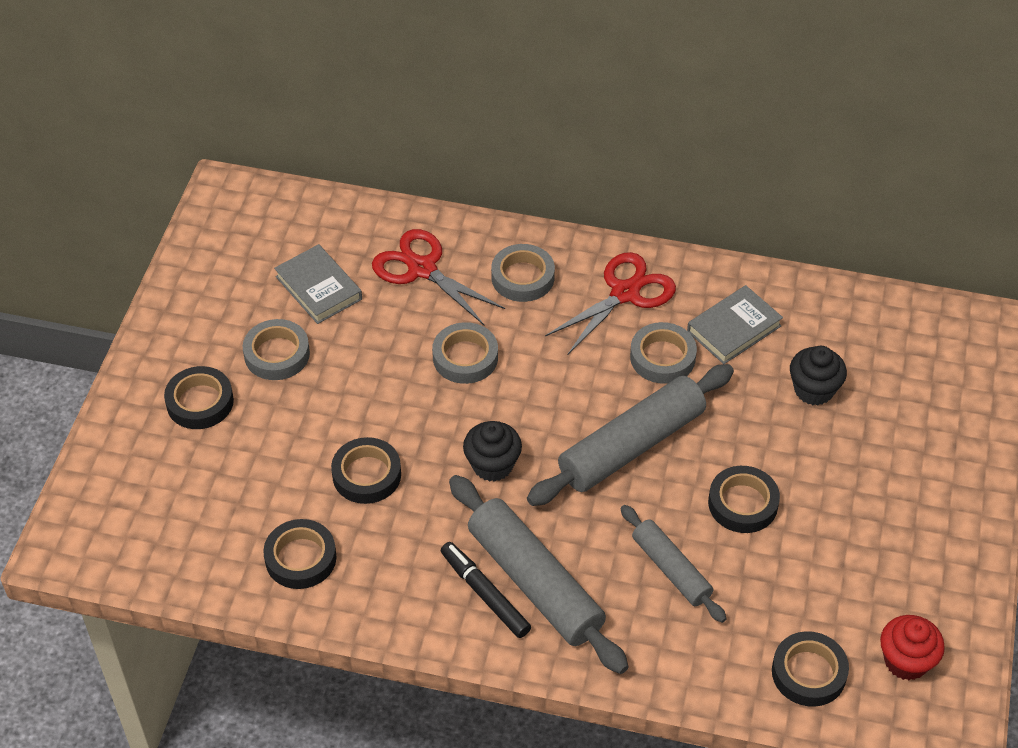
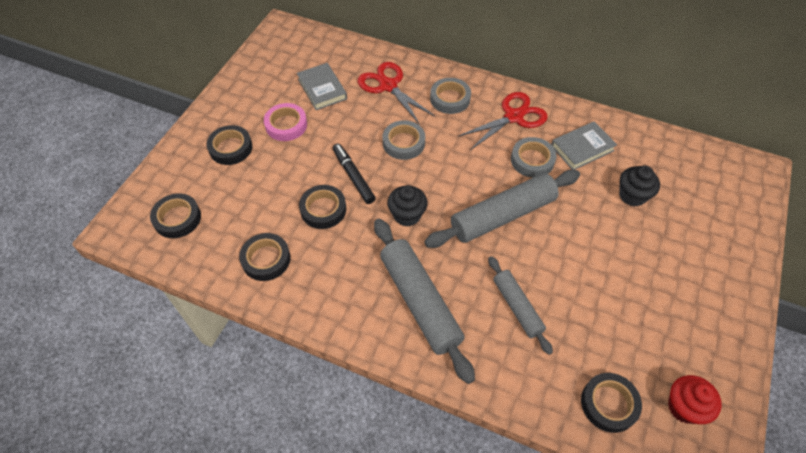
camera: 10 degrees right, 5 degrees up
(277, 354) = (286, 125): grey tape -> pink tape
(485, 594) = (384, 304): black marker -> black marker (353, 176)
(742, 503) = (574, 267): black tape -> black tape (177, 218)

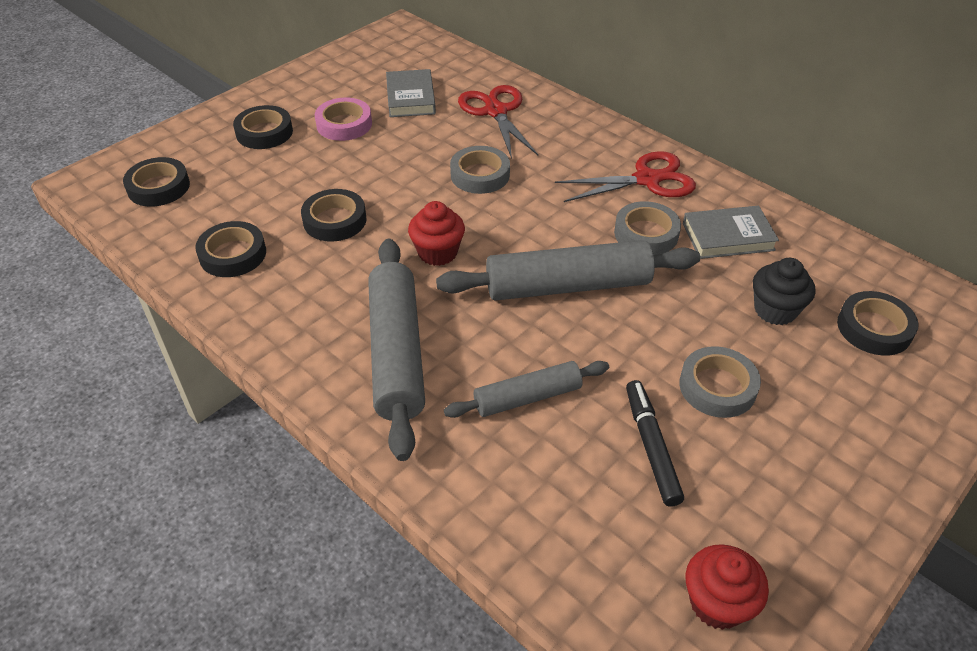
camera: 20 degrees right, 10 degrees down
(353, 176) = (394, 195): black marker -> black marker (651, 446)
(407, 215) = (437, 253): black cupcake -> red cupcake
(450, 99) = (569, 142): grey tape -> grey tape (717, 387)
(517, 307) = (527, 397): grey rolling pin -> grey rolling pin turned 75 degrees clockwise
(609, 404) = (597, 559): black tape -> black tape (874, 328)

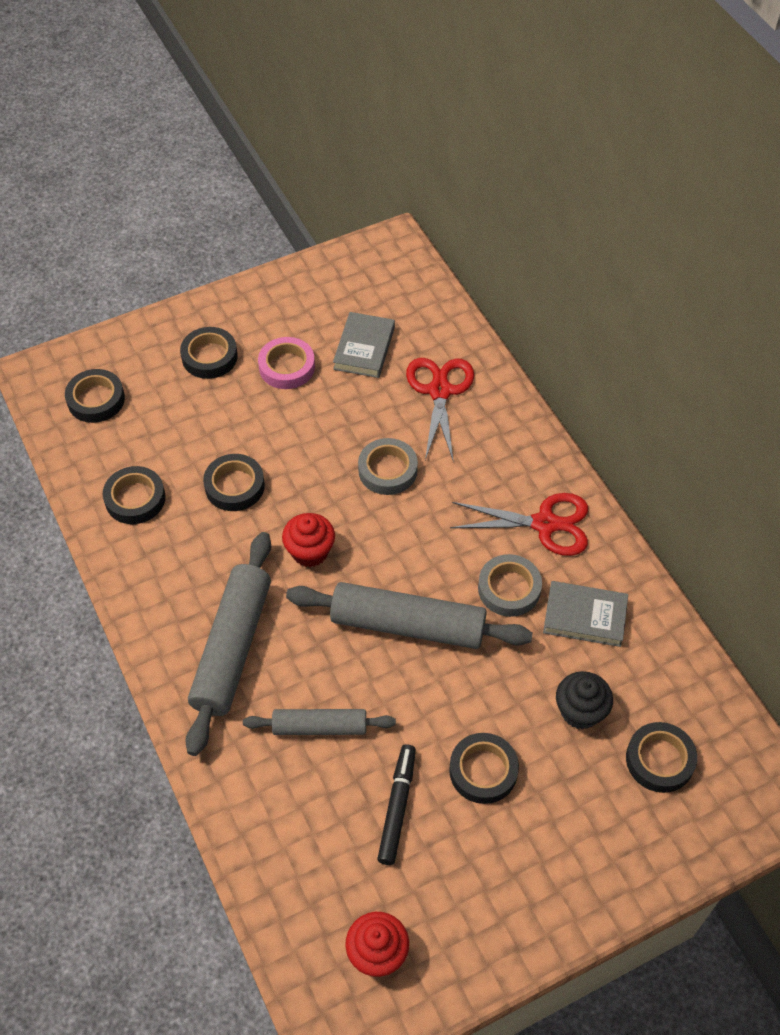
camera: 20 degrees right, 10 degrees up
(717, 387) = (483, 771): grey tape -> black tape

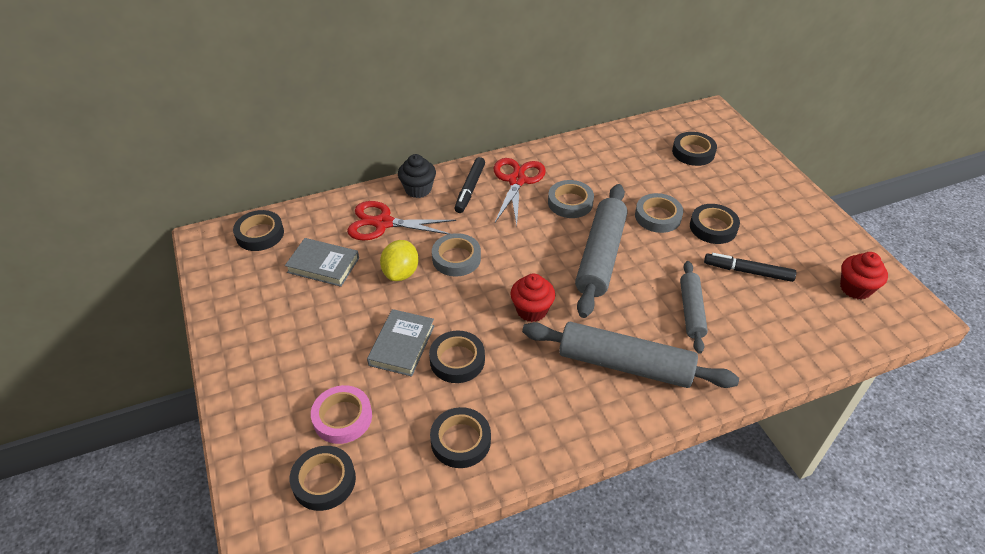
camera: 85 degrees left, 10 degrees down
(209, 357) = (296, 378): black tape -> black tape (260, 234)
(287, 367) = (328, 318): pink tape -> pink tape (342, 417)
(359, 420) = (401, 273): none -> yellow lemon
(496, 698) = (658, 216): none -> grey tape
(518, 472) = (470, 189): none -> black marker
(580, 711) = (663, 180): black cupcake -> black cupcake (418, 189)
(585, 616) = (592, 171): grey book -> grey book (402, 345)

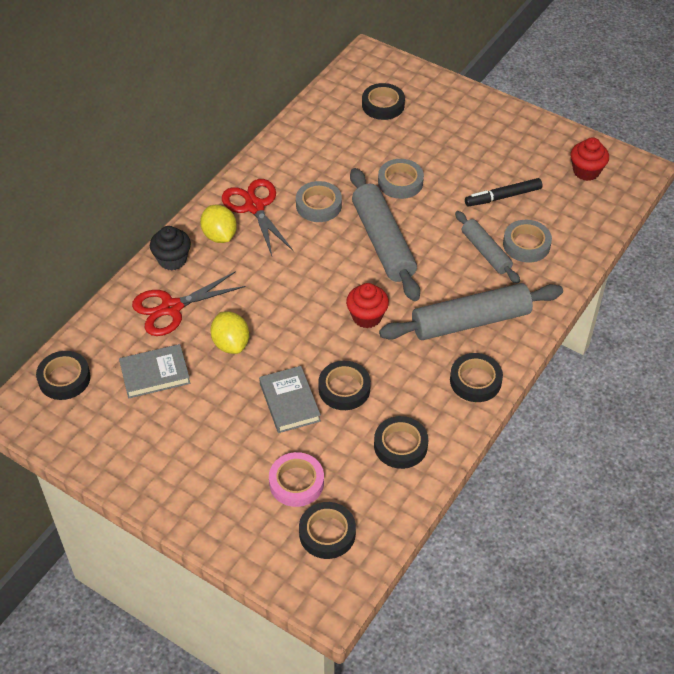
camera: 35 degrees left, 5 degrees up
(456, 258) = (266, 306): grey tape -> grey tape (526, 244)
(470, 189) = (219, 236): black marker -> yellow lemon
(713, 227) = (450, 170): black tape -> black tape (475, 381)

